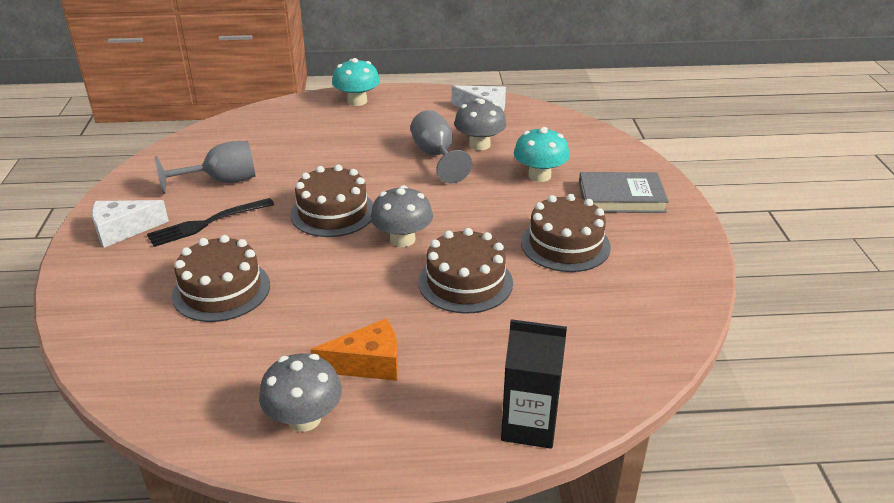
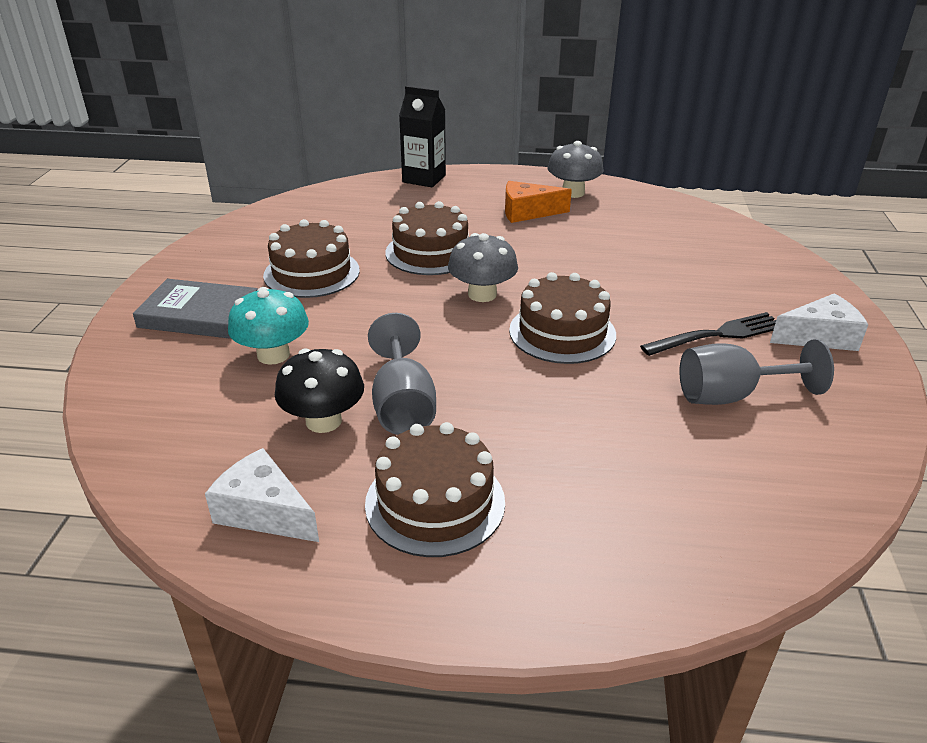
camera: 170 degrees left, 0 degrees up
(221, 290) = (666, 268): brown cake -> brown cake (435, 502)
(357, 101) = (522, 582): turquoise mushroom -> none
(479, 145) = (323, 421): grey mushroom -> black mushroom

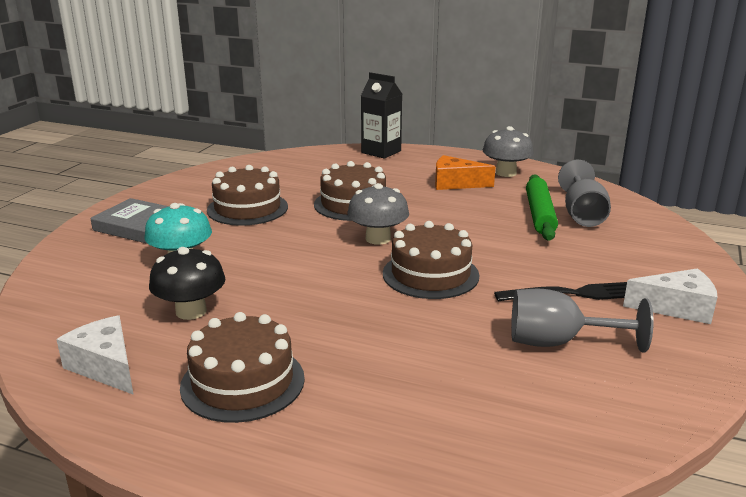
camera: 15 degrees right, 10 degrees down
(403, 405) = (261, 309): grey goblet -> grey goblet (582, 215)
(634, 242) = (540, 214): none -> green rolling pin

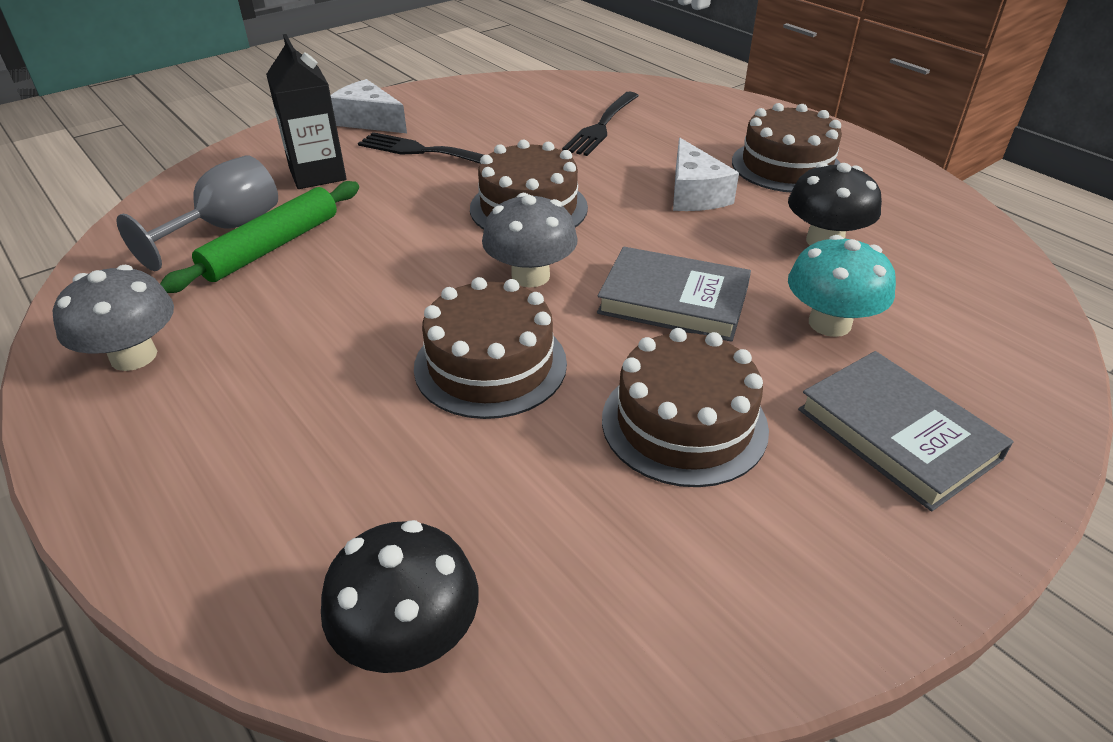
camera: 150 degrees left, 15 degrees up
(105, 366) = (915, 209): white cheese -> white cheese (694, 194)
(283, 249) = (673, 300): none -> grey book
(305, 156) = (409, 637): none -> black mushroom
(381, 152) = (211, 565): black carton -> black carton (317, 174)
(455, 183) = (259, 358): orange cheese -> none
(470, 375) = (601, 126): none -> black fork
(558, 342) = (506, 126): grey goblet -> none

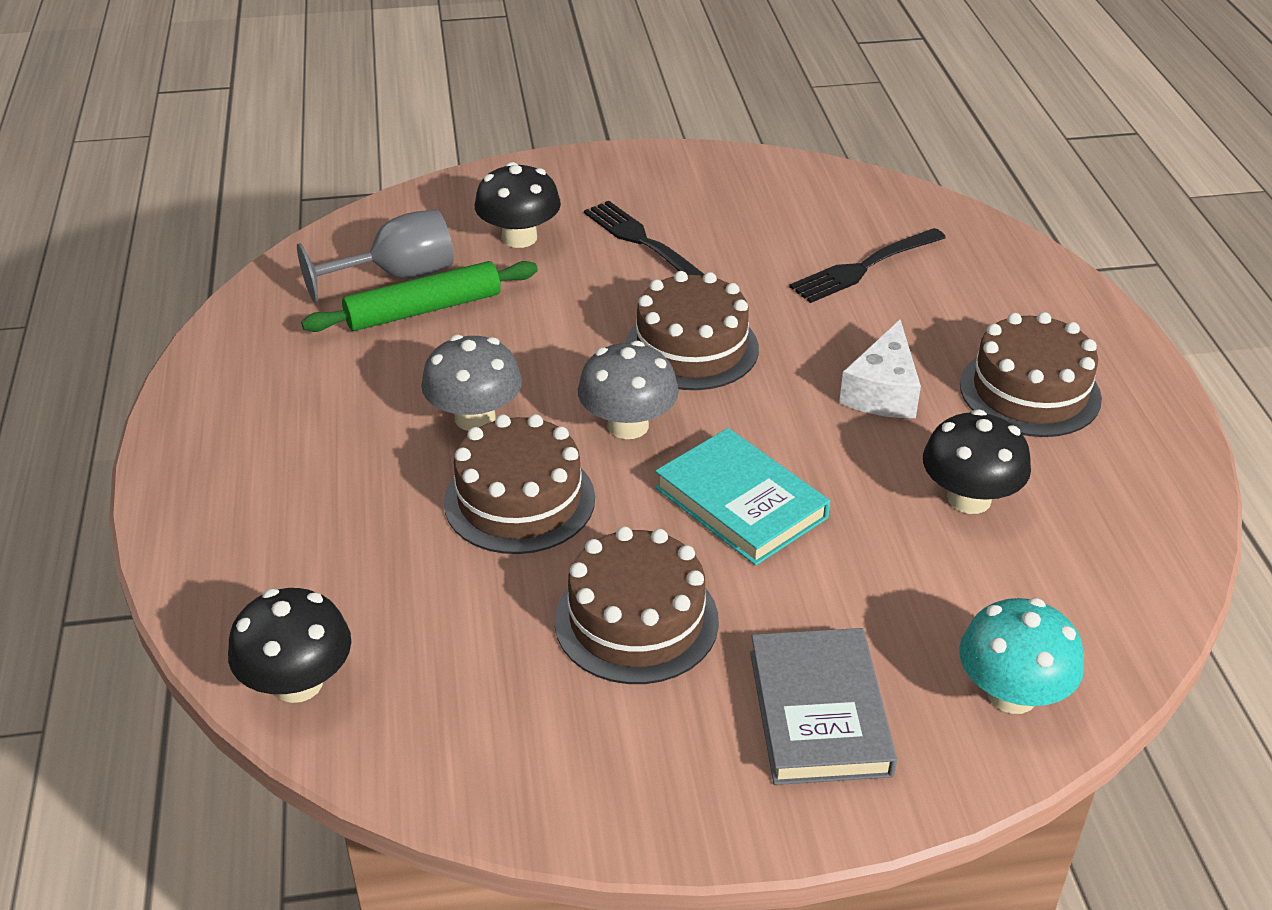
camera: 30 degrees right, 0 degrees up
(134, 356) = (252, 381): grey mushroom -> grey mushroom (475, 418)
(317, 174) = (519, 238): black carton -> black mushroom
(369, 121) = (617, 183): white cheese -> none
(673, 300) = (741, 502): grey book -> turquoise book
(829, 323) = (872, 587): turquoise mushroom -> turquoise mushroom (1012, 694)

